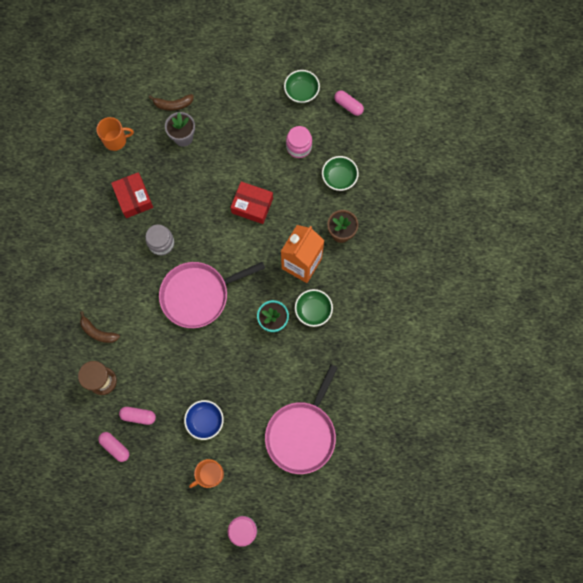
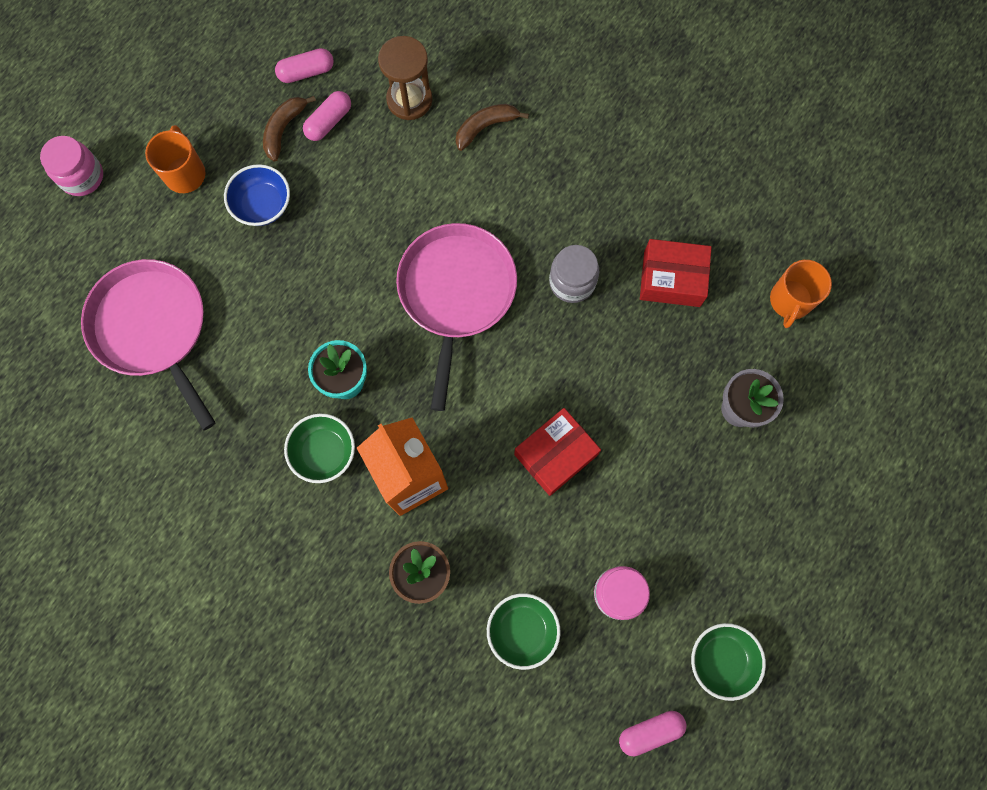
camera: 120 degrees right, 0 degrees up
(173, 104) = (809, 423): brown banana -> brown banana (284, 129)

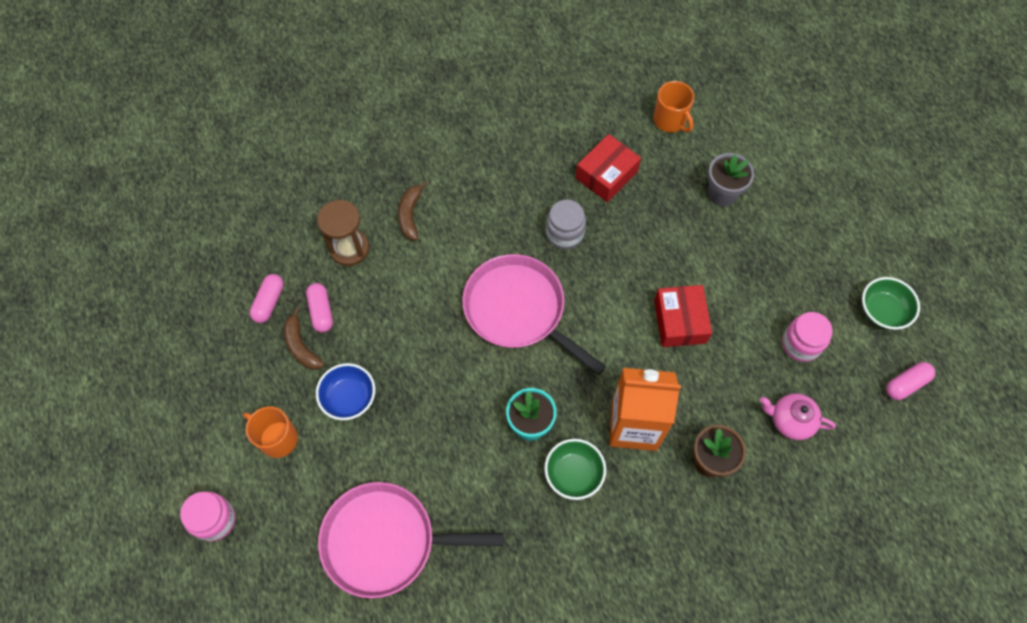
camera: 55 degrees left, 10 degrees down
(522, 630) = (790, 420): green bowl -> pink teapot
(650, 731) = (906, 384): pink capsule -> pink capsule turned 45 degrees clockwise

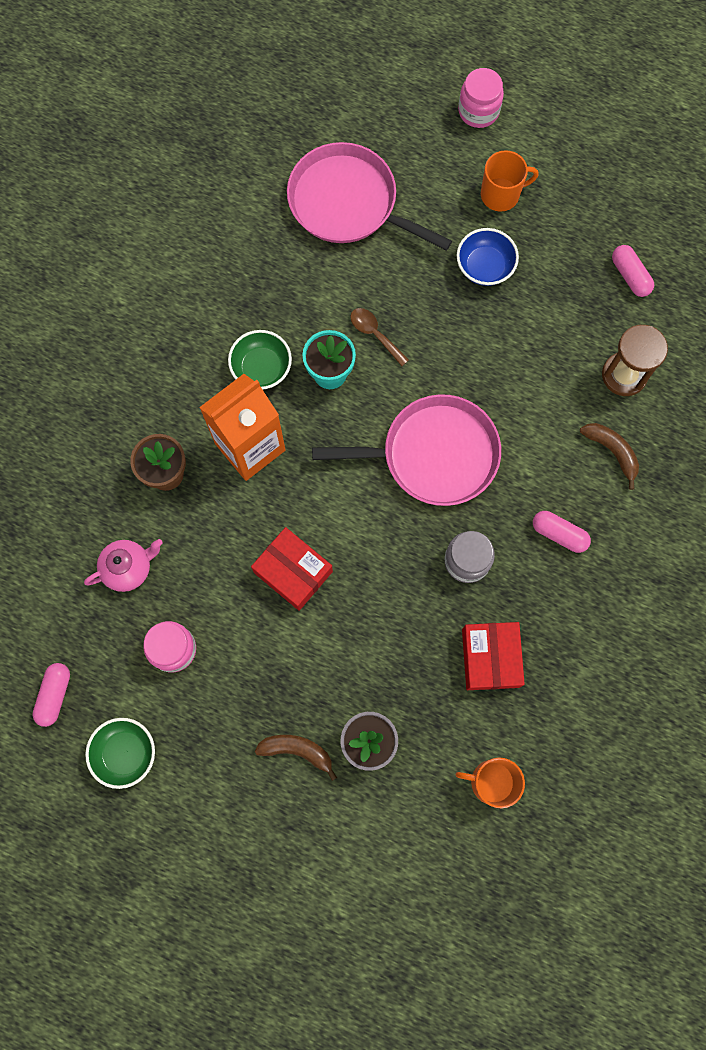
camera: 135 degrees right, 10 degrees up
(301, 346) = (565, 268): brown banana -> brown banana (297, 751)
(321, 311) = (583, 306): pink capsule -> pink capsule (559, 534)
(385, 541) = (348, 203): pink pan -> pink pan turned 105 degrees counterclockwise
(472, 422) = (375, 334): none -> brown spoon

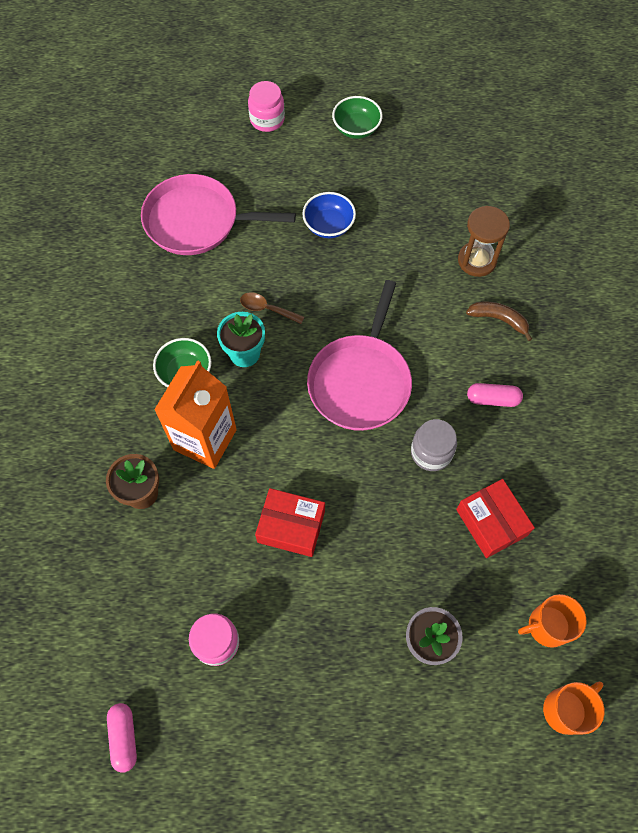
camera: 25 degrees left, 10 degrees down
(125, 753) = (215, 760): green bowl -> green bowl (356, 128)
(128, 568) = (143, 589): pink teapot -> none
(297, 751) = (370, 680): brown banana -> none
(433, 455) = (360, 381): pink pan -> pink pan turned 135 degrees clockwise
(501, 194) = (314, 170): orange mug -> orange mug (565, 710)
(630, 276) = (442, 189): pink capsule -> none

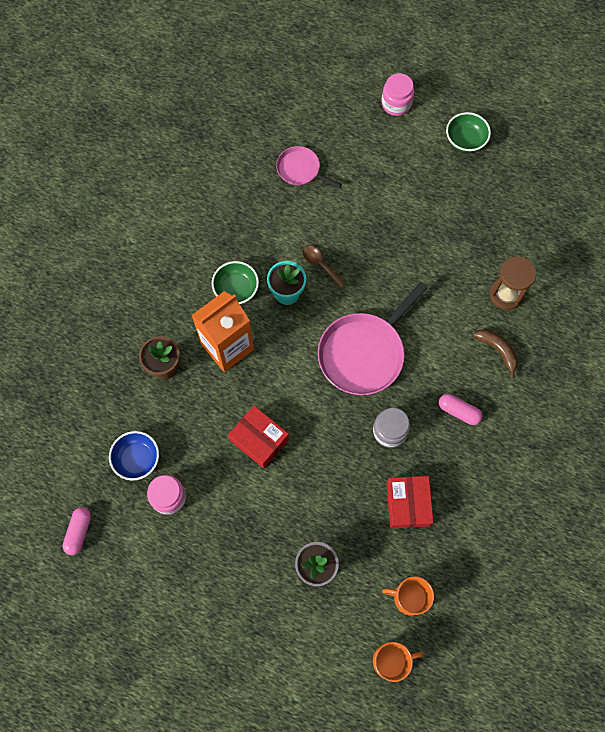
camera: 25 degrees right, 5 degrees up
(197, 221) = (300, 170): pink pan -> pink pan, size x0.54
(328, 225) = (401, 216): blue bowl -> blue bowl (137, 459)

